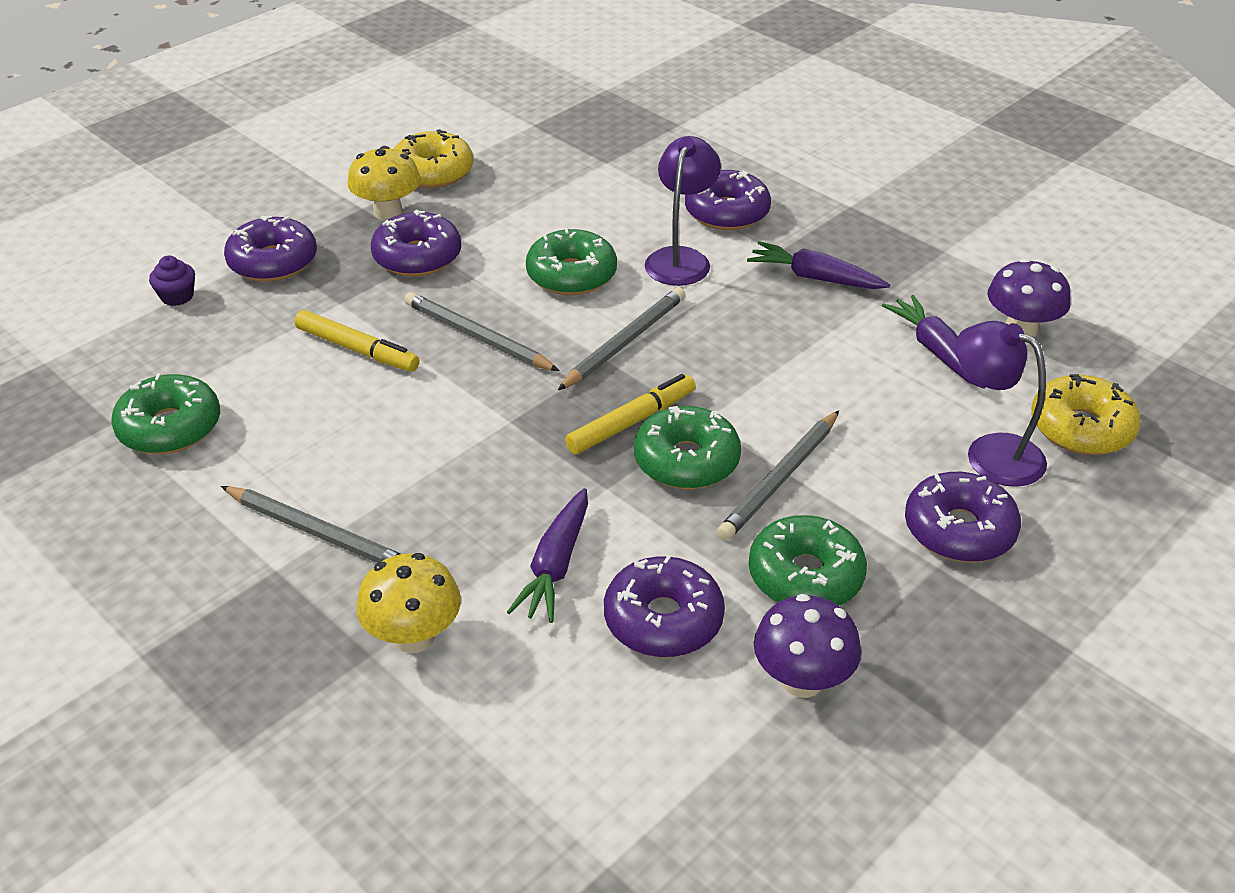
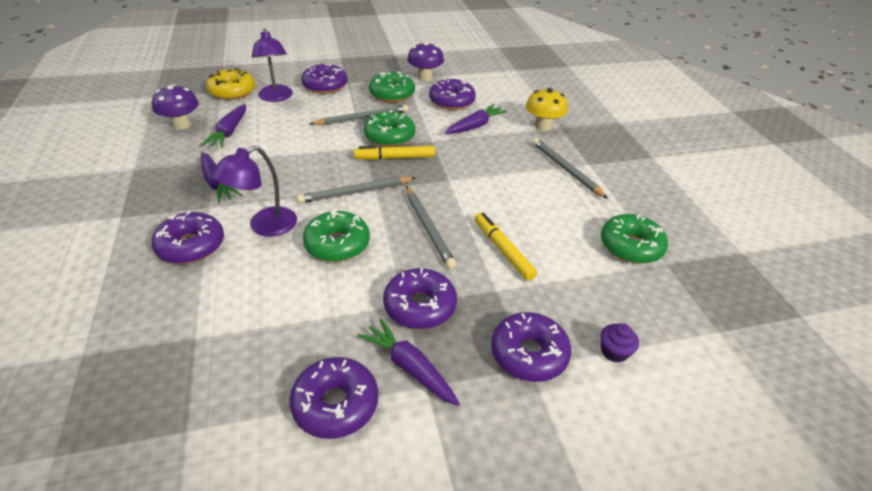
camera: 150 degrees left, 0 degrees up
(388, 212) = (409, 367): yellow mushroom -> purple carrot
(433, 172) = (335, 404): yellow donut -> purple donut

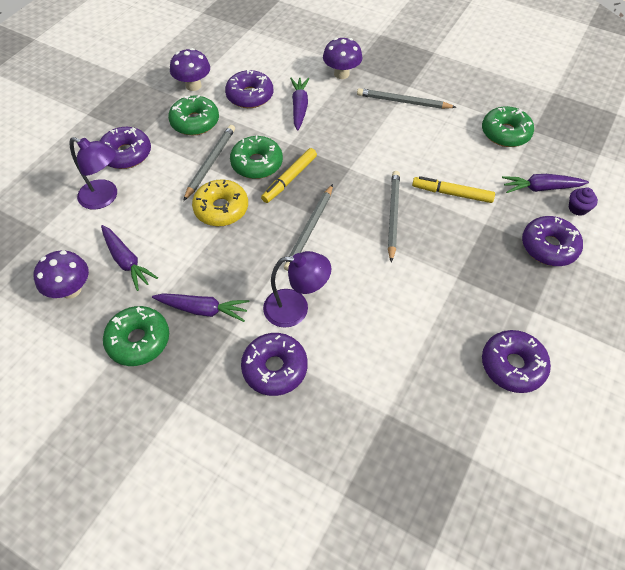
camera: 45 degrees left, 15 degrees up
(232, 91) = (53, 222): yellow donut -> yellow donut (221, 209)
(264, 226) = (296, 308): purple lamp -> purple lamp turned 90 degrees counterclockwise
(337, 244) = (361, 276): green donut -> green donut (139, 340)
(409, 367) = (513, 310): purple carrot -> purple carrot (540, 188)
(419, 306) = (465, 271): purple donut -> none
(428, 228) = (393, 215): grey pencil -> grey pencil turned 105 degrees counterclockwise
(543, 126) = (341, 74): yellow mushroom -> purple mushroom

